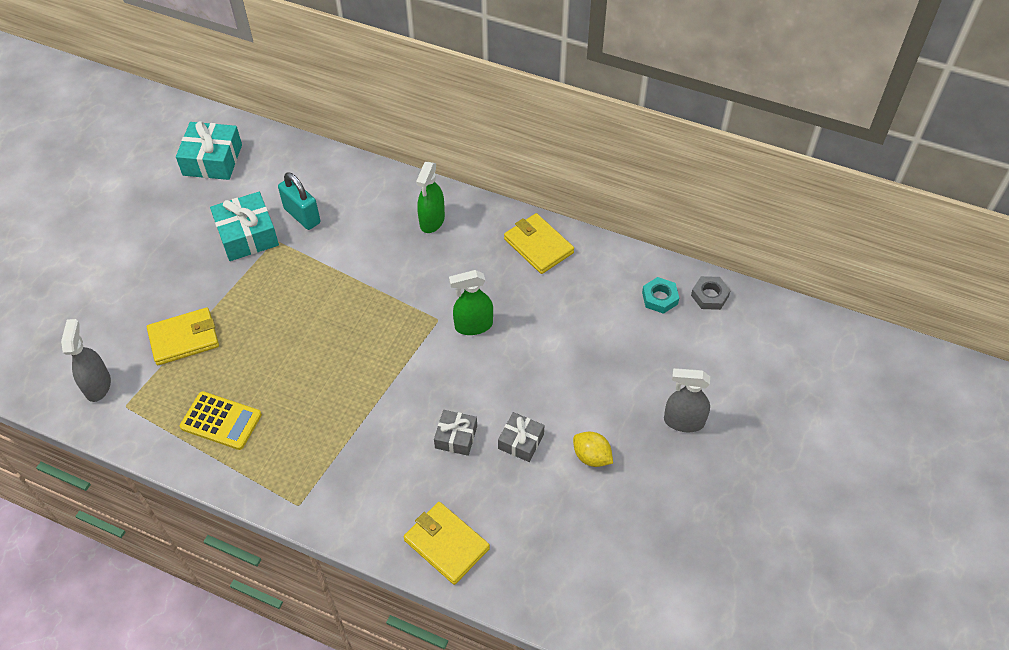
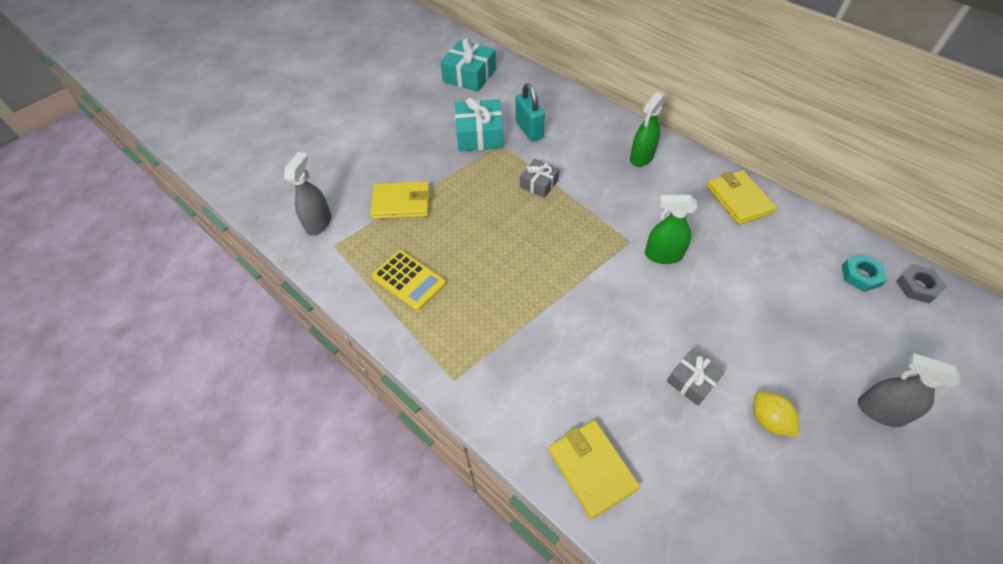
camera: 20 degrees right, 0 degrees up
(456, 437) = (625, 357): grey gift -> grey gift (539, 184)

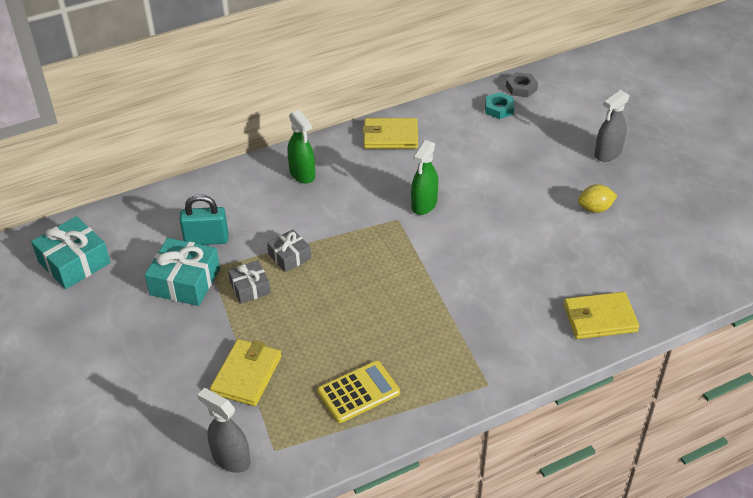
camera: 70 degrees left, 10 degrees down
(692, 381) = (549, 235): grey gift -> grey gift (250, 288)

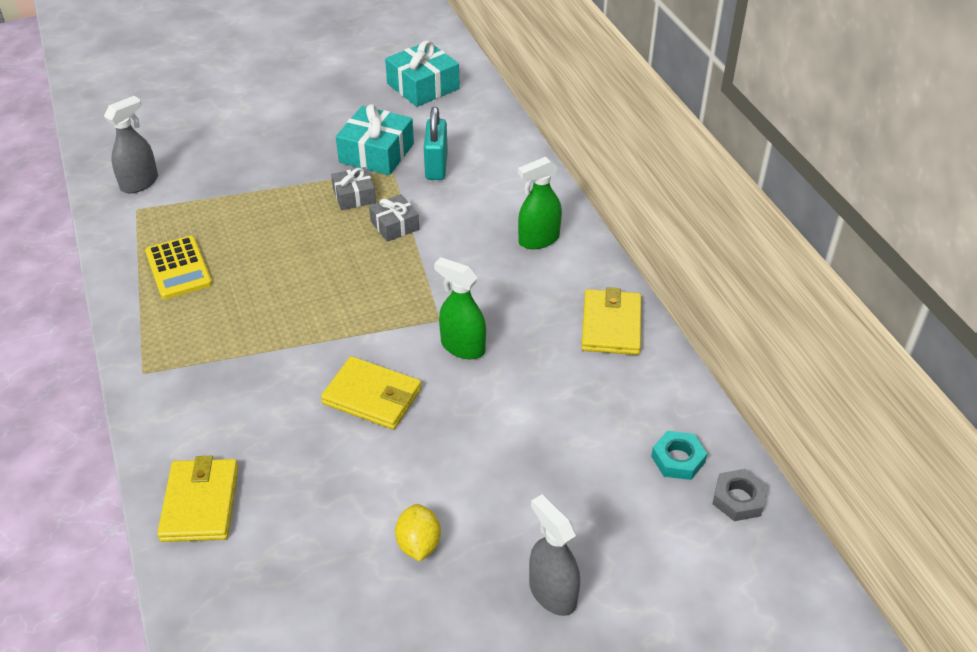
camera: 95 degrees right, 0 degrees up
(247, 375) = (235, 193): yellow wallet -> yellow wallet (372, 396)

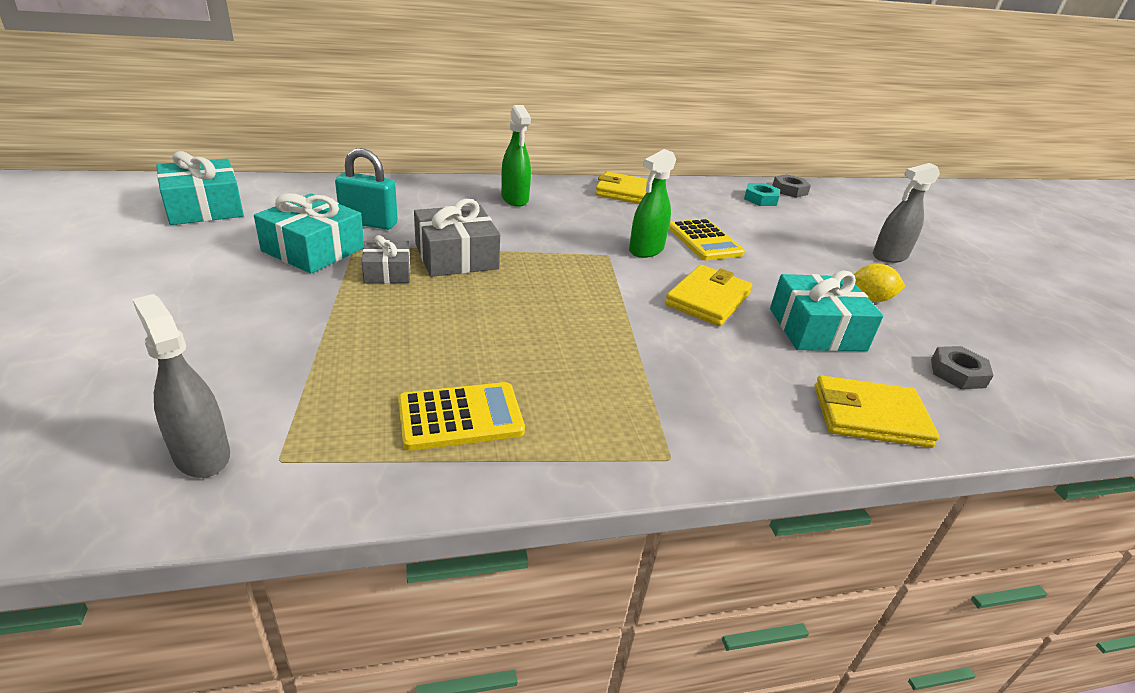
camera: 85 degrees left, 10 degrees down
(279, 597) = (957, 373): none -> grey nut
(337, 482) = (816, 329): none -> turquoise gift
(394, 225) = (456, 257): grey gift -> grey gift, size x1.67
(508, 395) = (704, 241): none -> yellow calculator

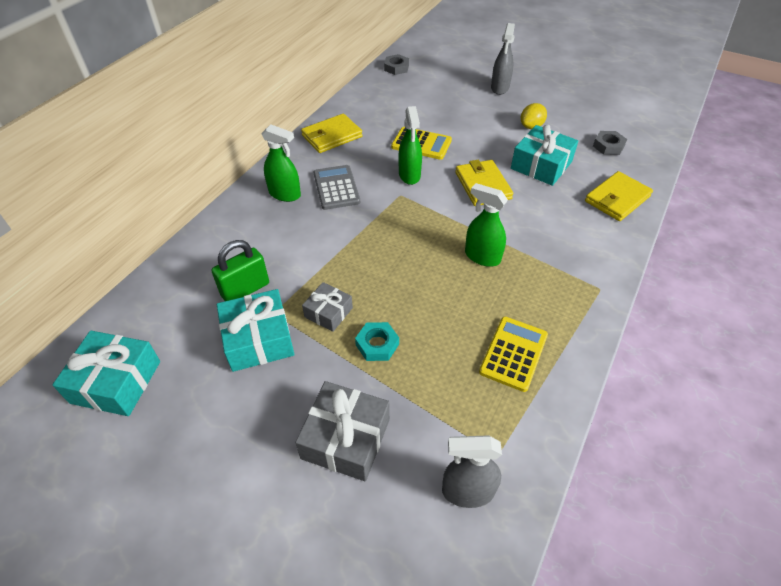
camera: 45 degrees left, 15 degrees up
(369, 223) = (245, 289): turquoise padlock -> green padlock
(456, 257) = (339, 267): grey gift -> grey gift (346, 438)
(562, 219) = (336, 188): none -> grey calculator
(592, 338) = (482, 256): none -> green spray bottle
(760, 199) = (395, 87): turquoise nut -> turquoise nut (377, 344)

